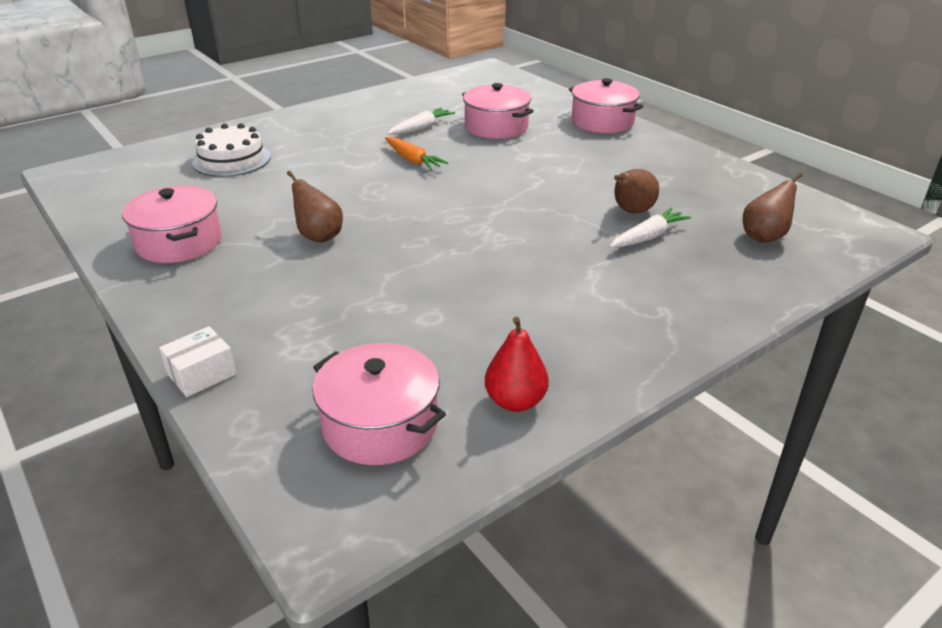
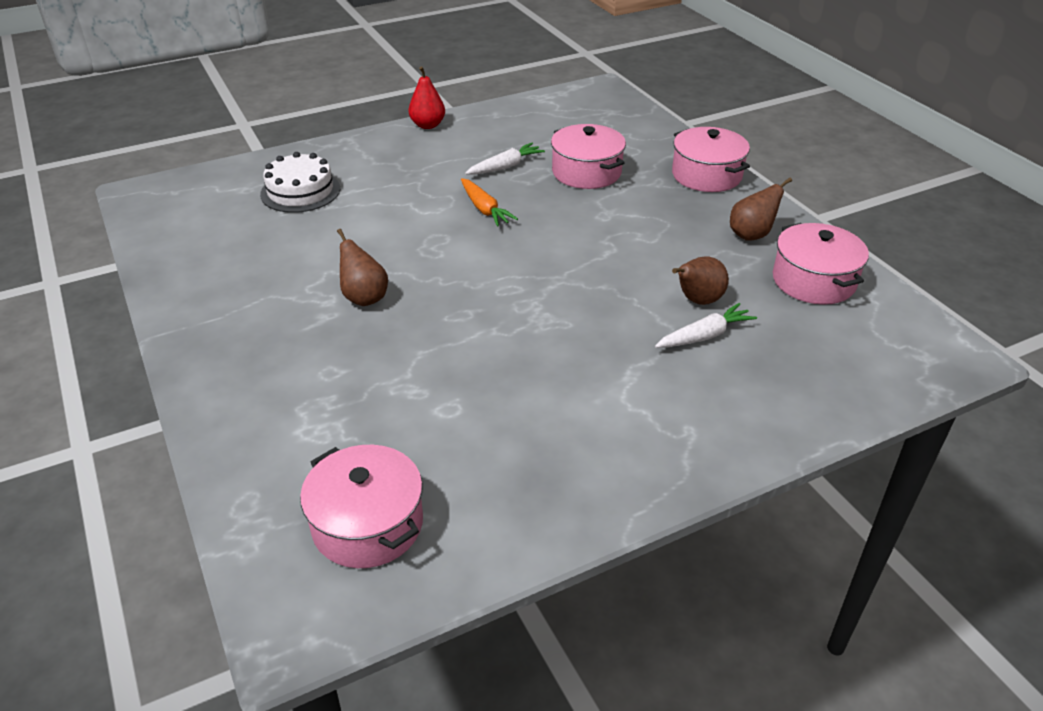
camera: 10 degrees right, 5 degrees up
(179, 242) = (228, 290): pink pot -> pink pot (813, 281)
(202, 374) = (218, 446): white box -> none
(515, 401) = (503, 517): red pear -> red pear (427, 125)
(764, 237) = (833, 349): brown pear -> brown pear (751, 235)

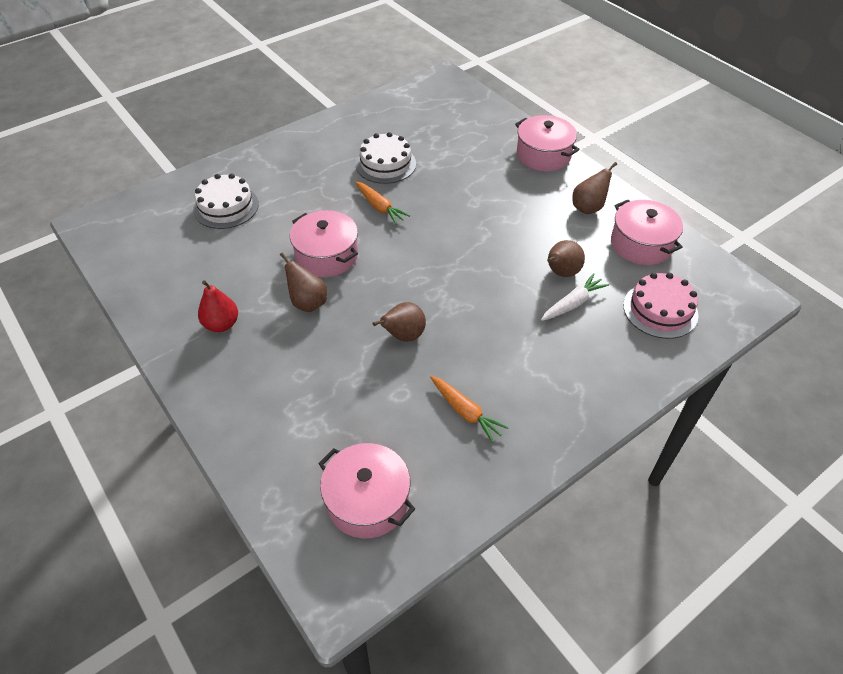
camera: 10 degrees left, 10 degrees up
(427, 125) = (312, 129): red pear -> red pear (221, 324)
(472, 346) = (403, 336): none -> brown pear
(505, 167) = (385, 164): white carrot -> white cake
(527, 440) = (465, 412): none -> orange carrot
(586, 172) = (451, 162): pink pot -> pink pot (327, 255)
(823, 356) = (660, 310): none -> pink cake

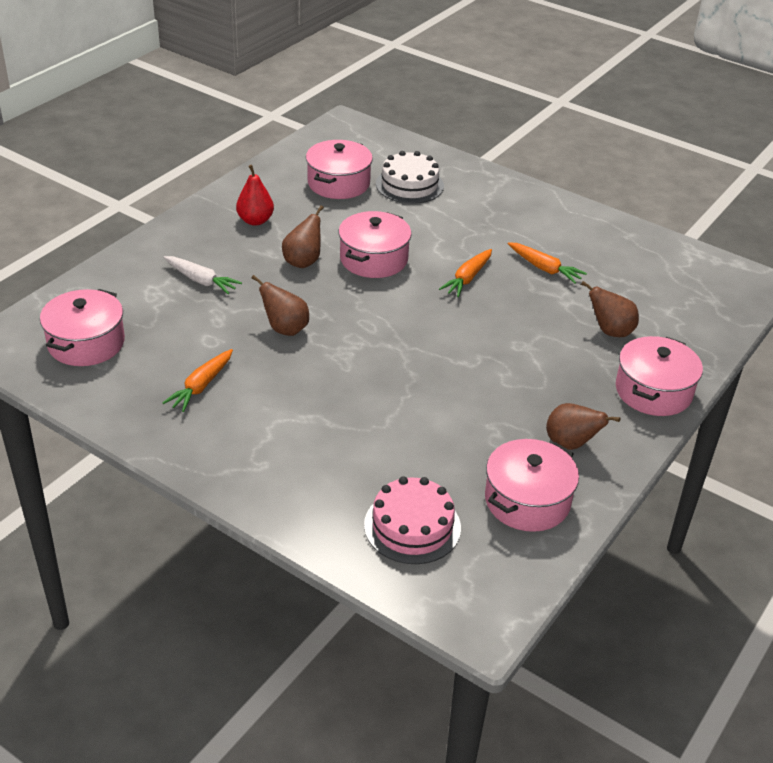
camera: 70 degrees right, 10 degrees down
(194, 251) = (338, 183): none -> pink pot
(385, 164) = (544, 268): white cake -> orange carrot
(561, 273) = (434, 432): brown pear -> brown pear (610, 331)
(573, 303) = (387, 447): white carrot -> white carrot (201, 280)

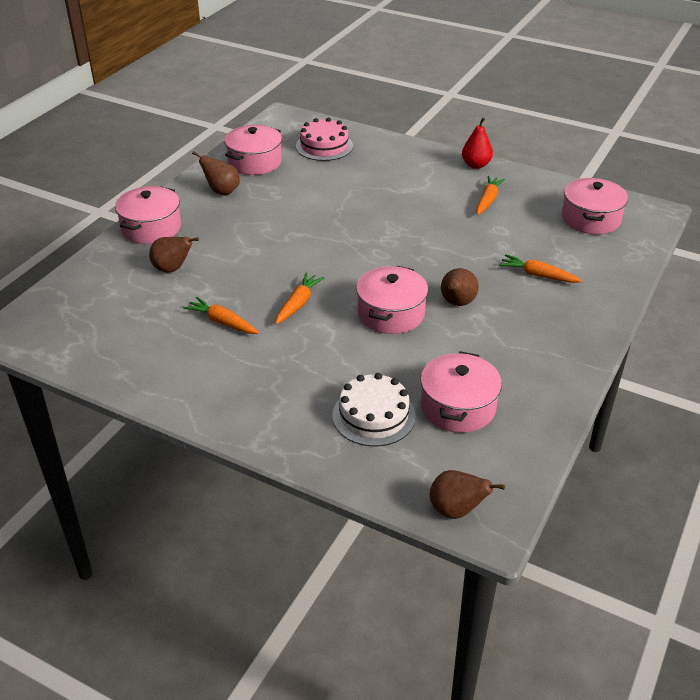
camera: 175 degrees right, 0 degrees up
(201, 280) = (538, 275): white carrot -> orange carrot
(255, 220) = (525, 343): red pear -> red pear (476, 165)
(285, 329) = (446, 243): brown pear -> brown pear (456, 510)

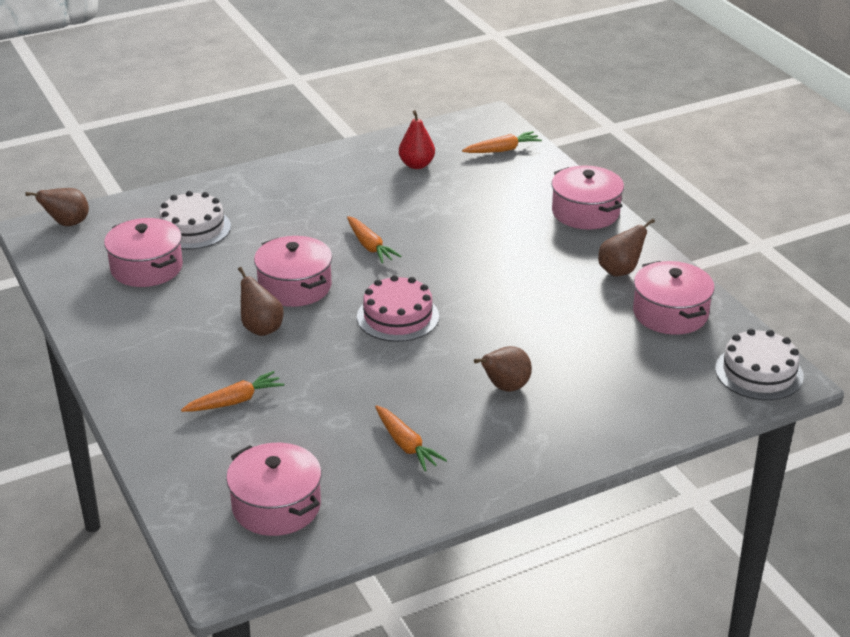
camera: 125 degrees right, 5 degrees down
(172, 269) = (499, 204): brown pear -> brown pear (505, 387)
(222, 322) = (390, 204): orange carrot -> orange carrot (502, 150)
(286, 124) = (759, 372): none -> white cake
(324, 146) = (666, 378): pink cake -> pink cake (398, 317)
(476, 165) = (497, 481): red pear -> red pear (416, 165)

